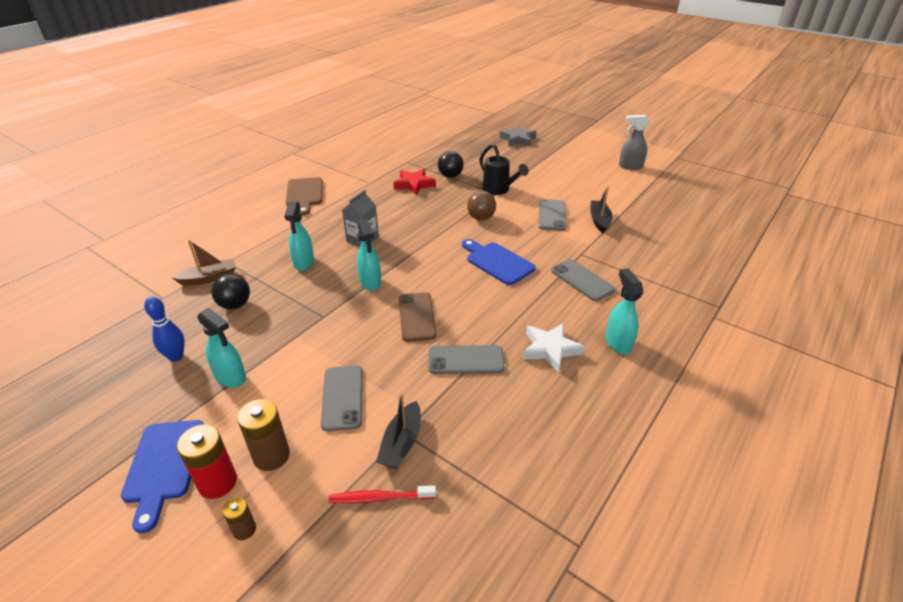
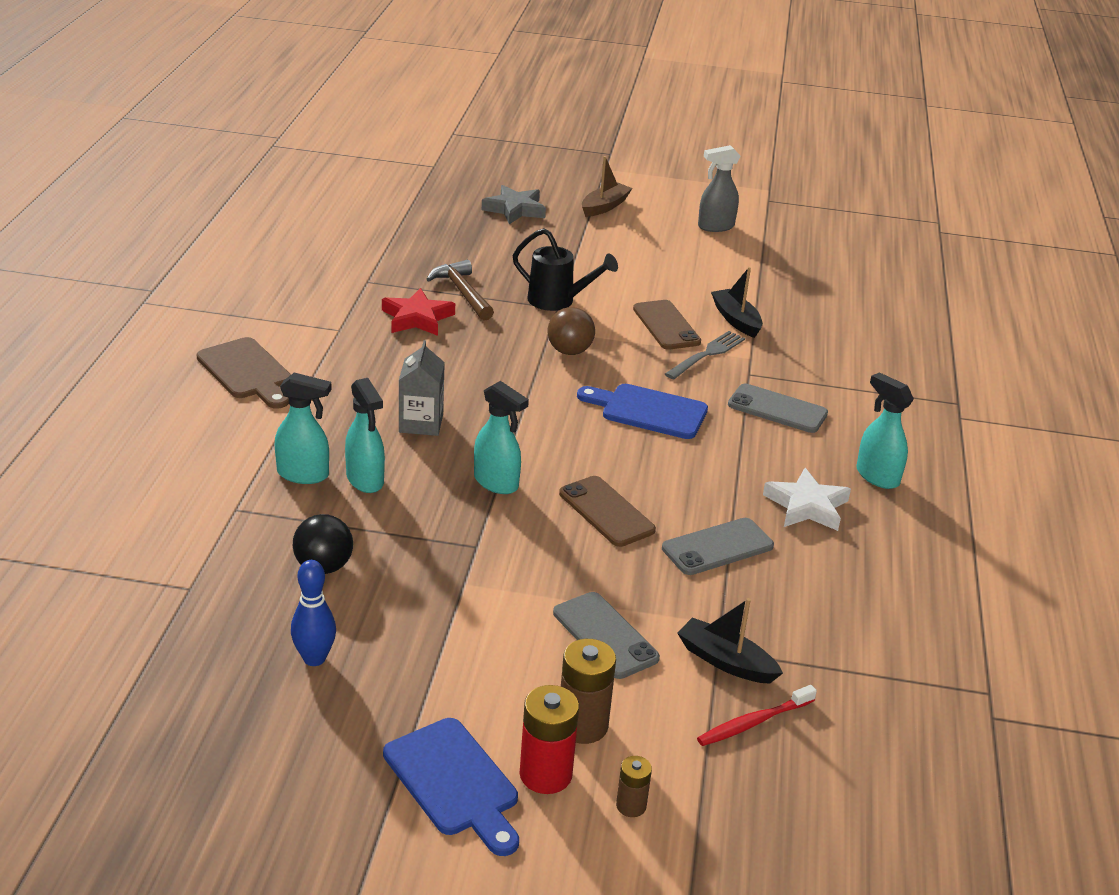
camera: 30 degrees left, 5 degrees down
(209, 278) = (234, 540): brown boat -> brown boat (604, 206)
(231, 377) = (427, 659): turquoise spray bottle -> turquoise spray bottle (303, 475)
(401, 443) = (725, 661): black boat -> black boat turned 135 degrees clockwise
(450, 176) = (462, 293): black ball -> brown hammer
(552, 215) = (666, 325): grey phone -> brown phone
(563, 237) = (707, 354): none -> grey fork

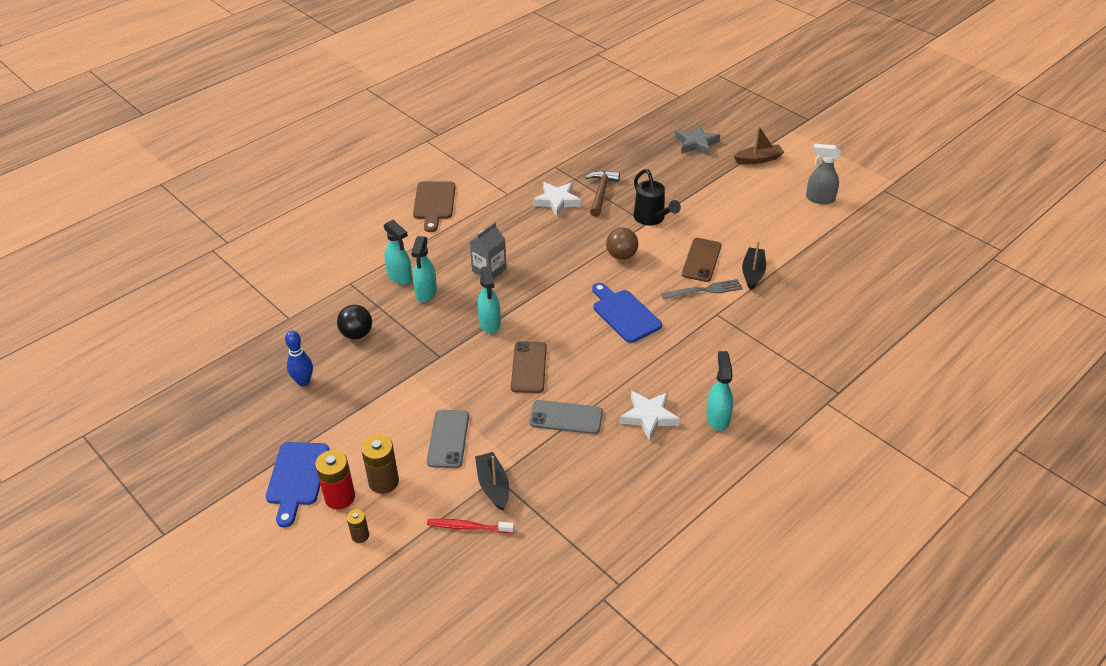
camera: 40 degrees right, 10 degrees up
(417, 318) = (557, 201): red star -> white star
(777, 409) = (706, 345): grey phone -> none

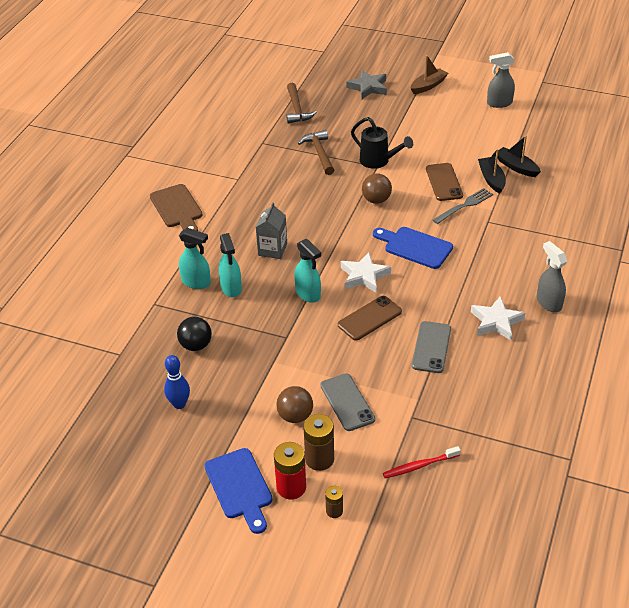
camera: 25 degrees left, 0 degrees up
(393, 433) = (295, 416): none -> brown ball
(493, 486) = (414, 425): black boat -> black boat (516, 167)
(529, 367) = (369, 318): brown phone -> brown phone turned 75 degrees clockwise
(557, 201) = (287, 172): white star -> white star (364, 276)
(566, 417) = (431, 347): grey phone -> grey phone turned 60 degrees counterclockwise
(611, 144) = (297, 109): none -> brown hammer
(717, 418) = (548, 302): turquoise spray bottle -> grey spray bottle

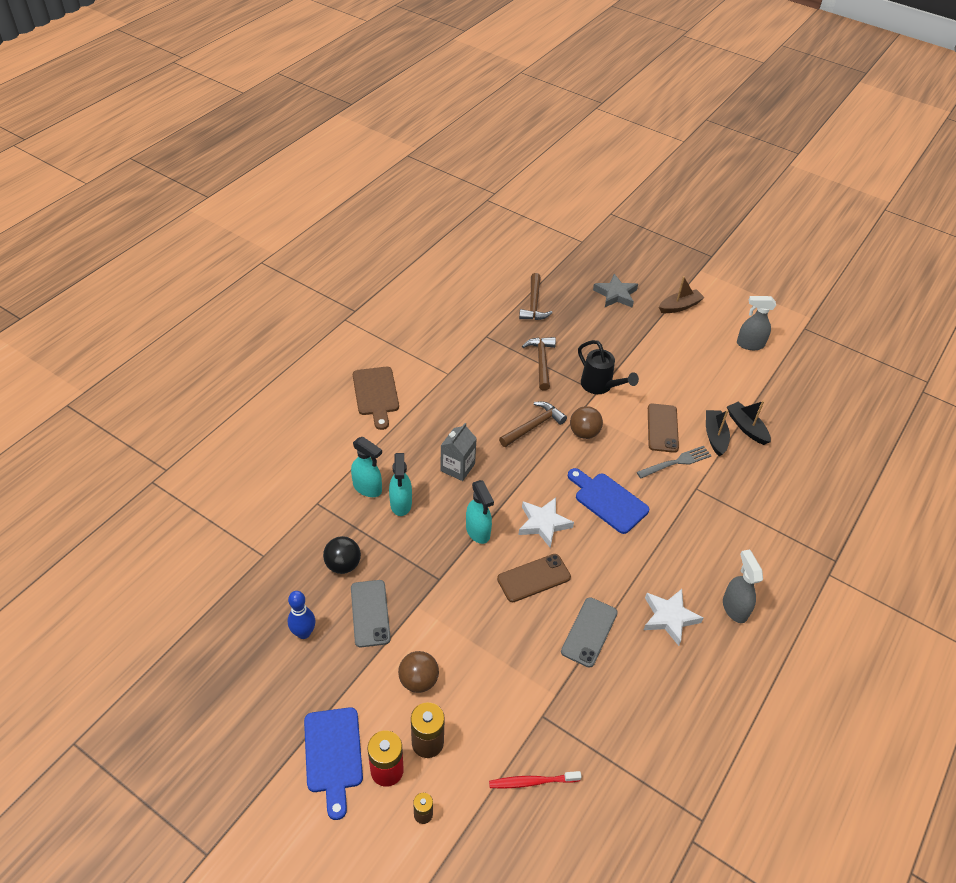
camera: 10 degrees right, 5 degrees up
(329, 204) = (533, 426): none -> brown hammer
(347, 402) = (478, 678): grey phone -> grey phone (370, 613)

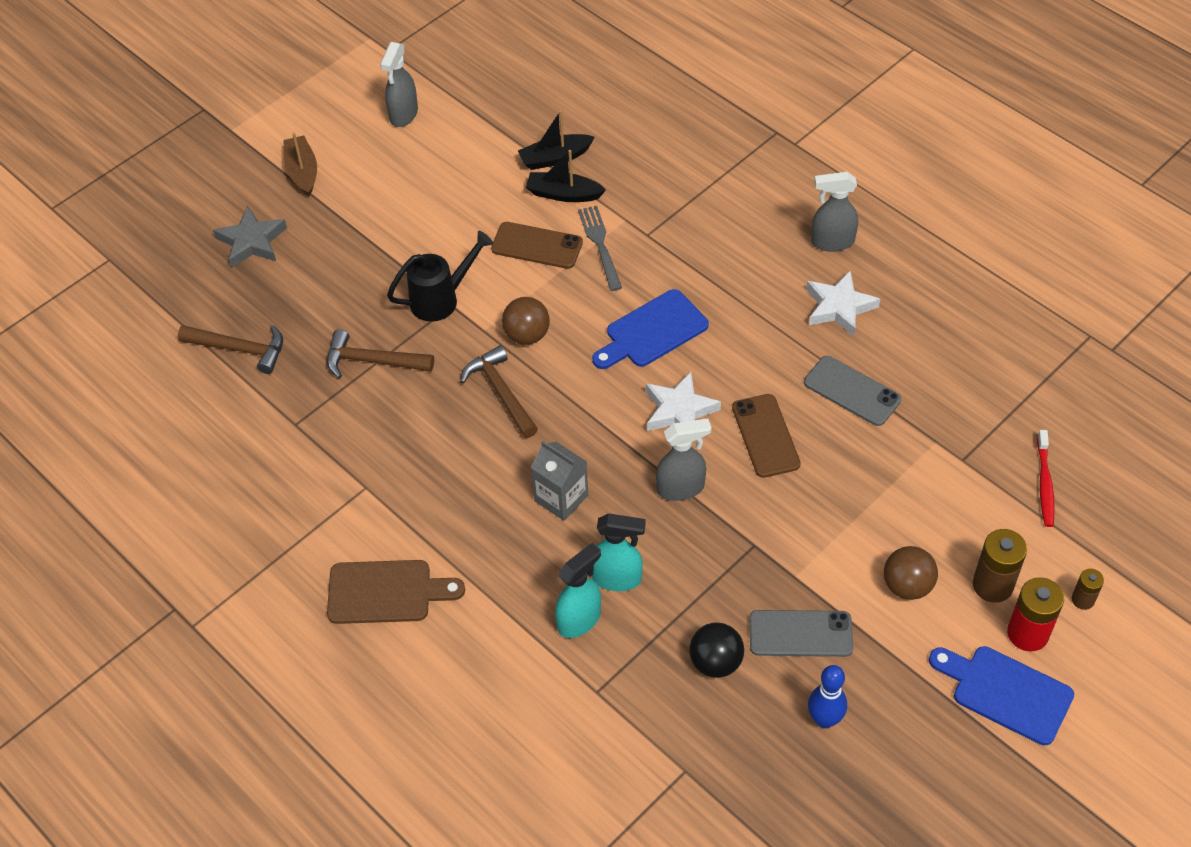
camera: 75 degrees left, 5 degrees up
(333, 755) = (1006, 692): blue cutting board -> blue cutting board turned 150 degrees counterclockwise
(478, 531) = (681, 488): turquoise spray bottle -> grey spray bottle

